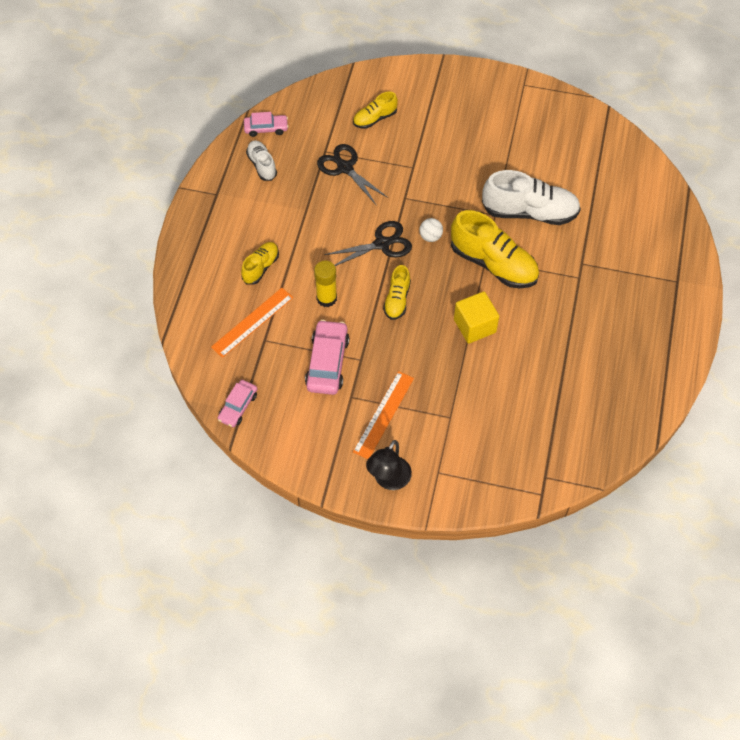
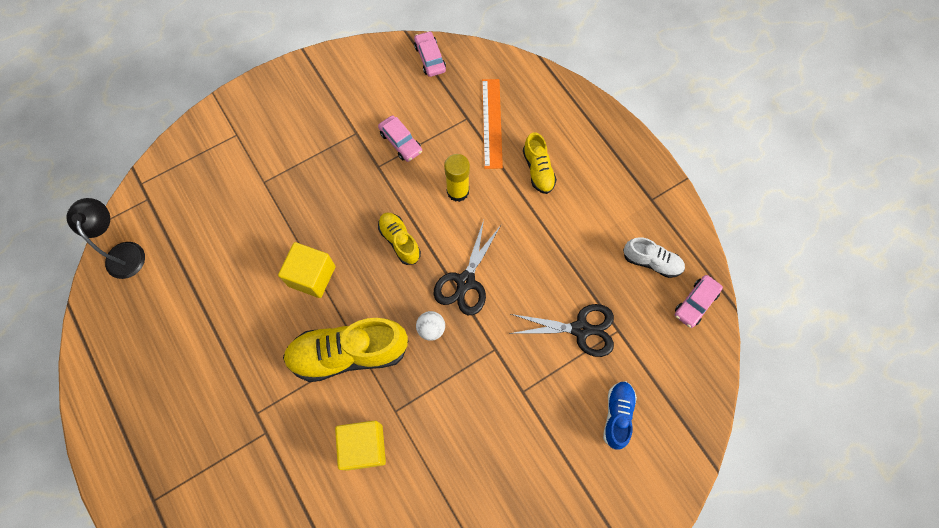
camera: 135 degrees right, 10 degrees up
(327, 363) = (400, 142): pink car -> pink car, size x0.62
(375, 119) = (617, 415): yellow shoe -> blue shoe
(383, 414) = (317, 141): orange ruler -> none
(388, 480) = (268, 99): black lamp -> black lamp (124, 252)
(529, 212) = (364, 446): white shoe -> yellow cube

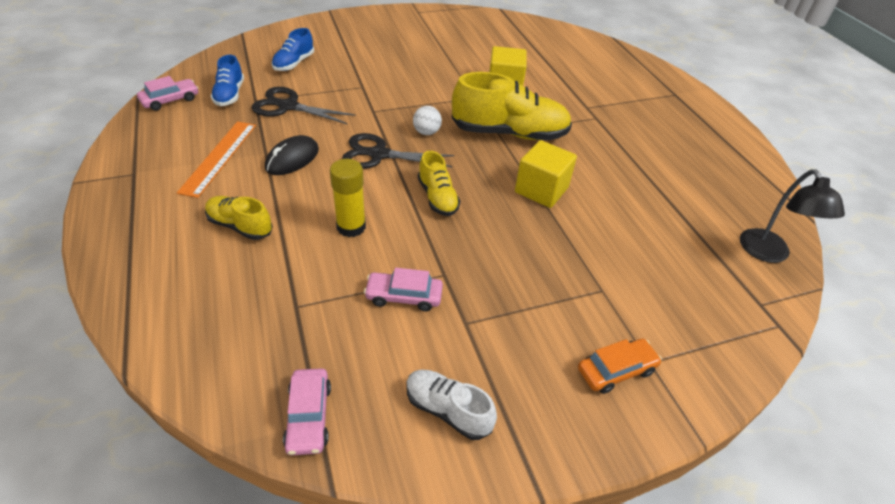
camera: 170 degrees left, 25 degrees down
(258, 124) = (616, 370): none -> orange car
(400, 142) = (404, 296): pink car -> pink car turned 60 degrees counterclockwise
(465, 281) = (379, 154): black scissors -> black scissors turned 120 degrees counterclockwise
(491, 123) = (265, 292): orange ruler -> orange ruler (219, 157)
(537, 253) = (292, 159): none -> black mouse
(538, 170) = (240, 226): yellow shoe -> yellow shoe turned 60 degrees counterclockwise
(647, 330) = (230, 95): none -> blue shoe
(651, 262) = (183, 131): white shoe -> white shoe (447, 410)

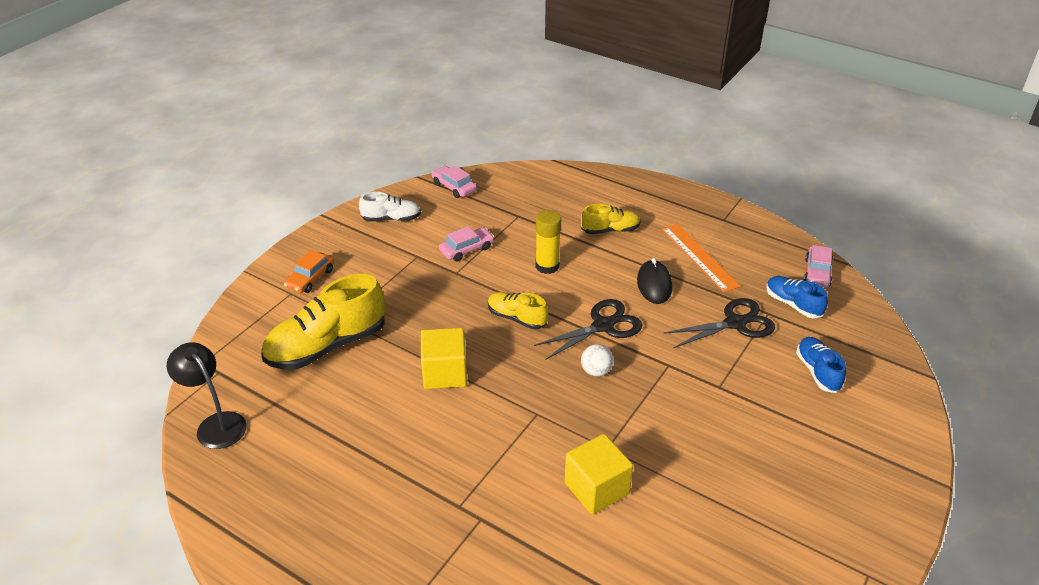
camera: 145 degrees right, 5 degrees down
(509, 133) = (526, 419): yellow shoe -> yellow shoe (327, 346)

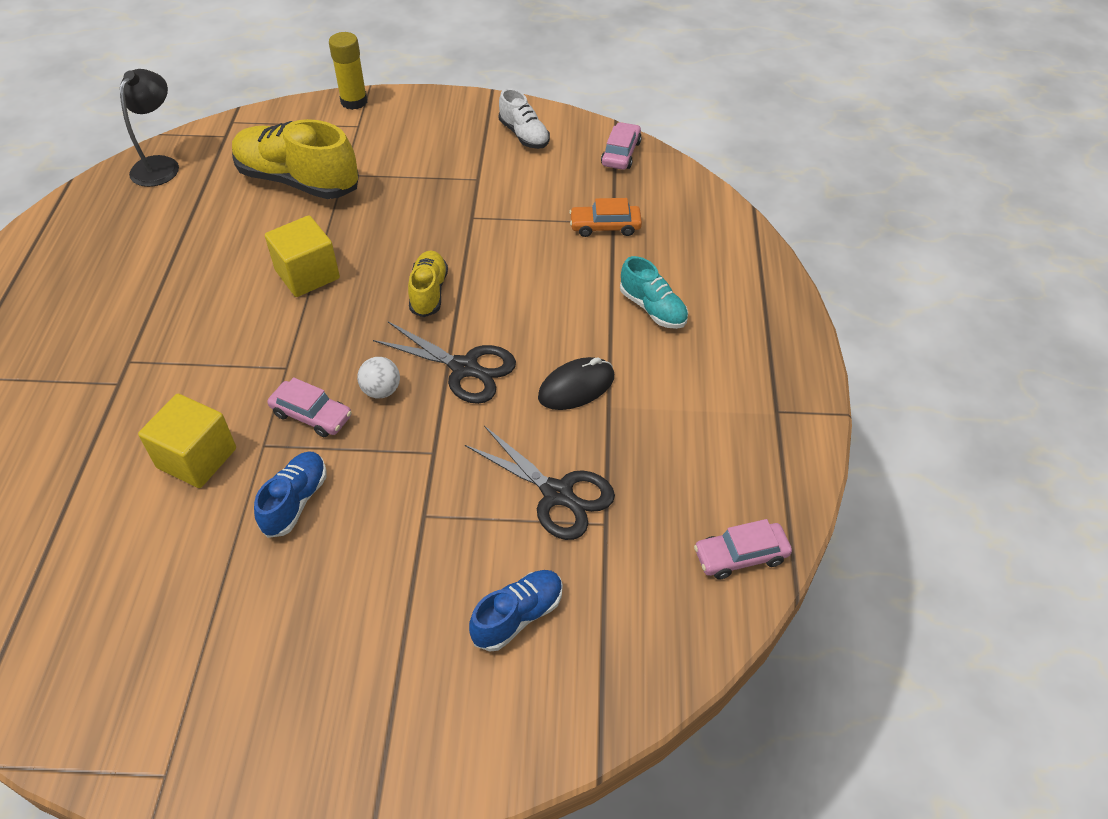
camera: 60 degrees right, 10 degrees up
(310, 278) = (388, 127): orange car -> orange car (605, 226)
(466, 249) = (517, 208): pink car -> pink car (311, 415)
(547, 266) = (538, 281): yellow glue stick -> yellow glue stick (354, 101)
(610, 230) = (653, 308): yellow shoe -> turquoise shoe
(699, 257) = (669, 412): orange ruler -> none
(793, 304) = (644, 547): blue shoe -> blue shoe (295, 501)

